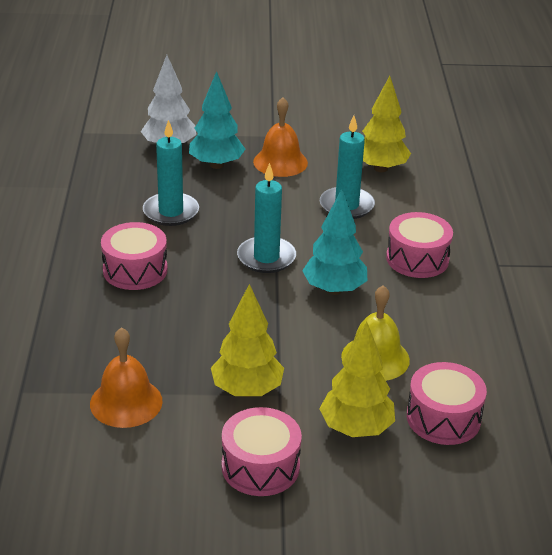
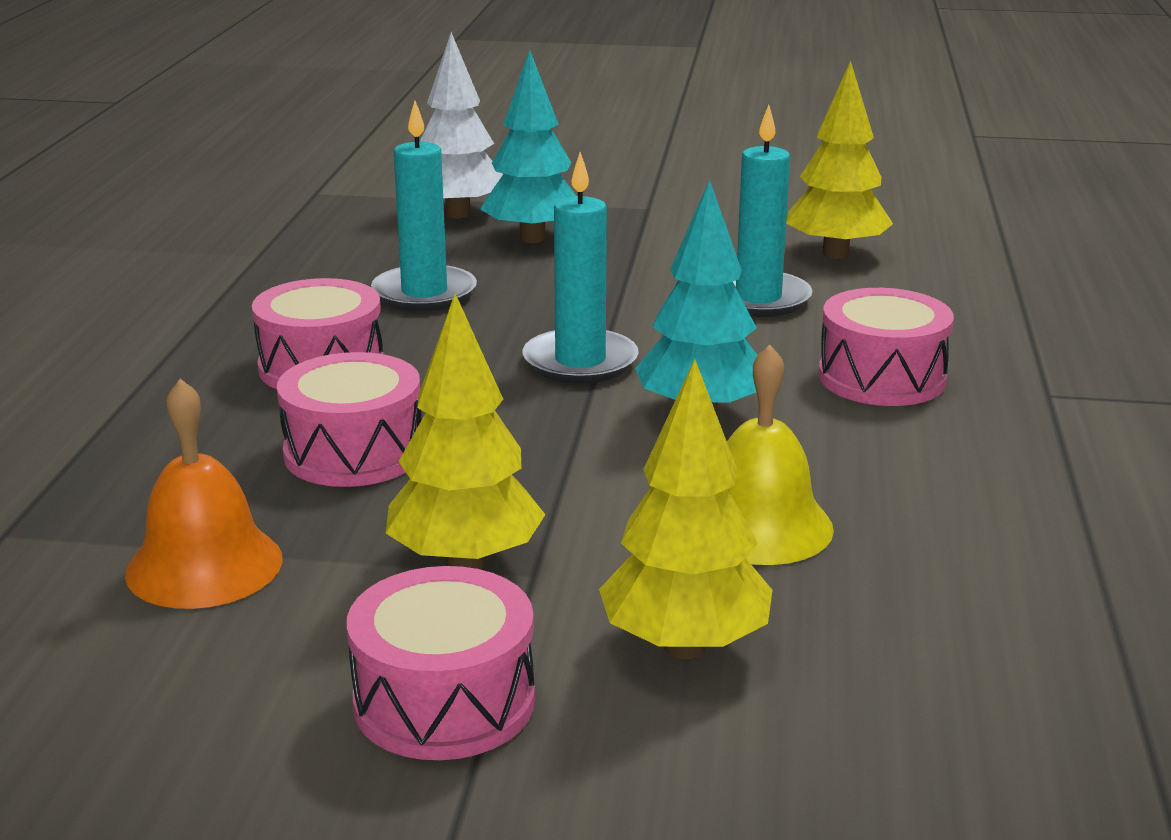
camera: 10 degrees right, 10 degrees down
(280, 162) = (650, 239): orange bell -> none
(443, 418) = (891, 641): pink drum -> pink drum (354, 452)

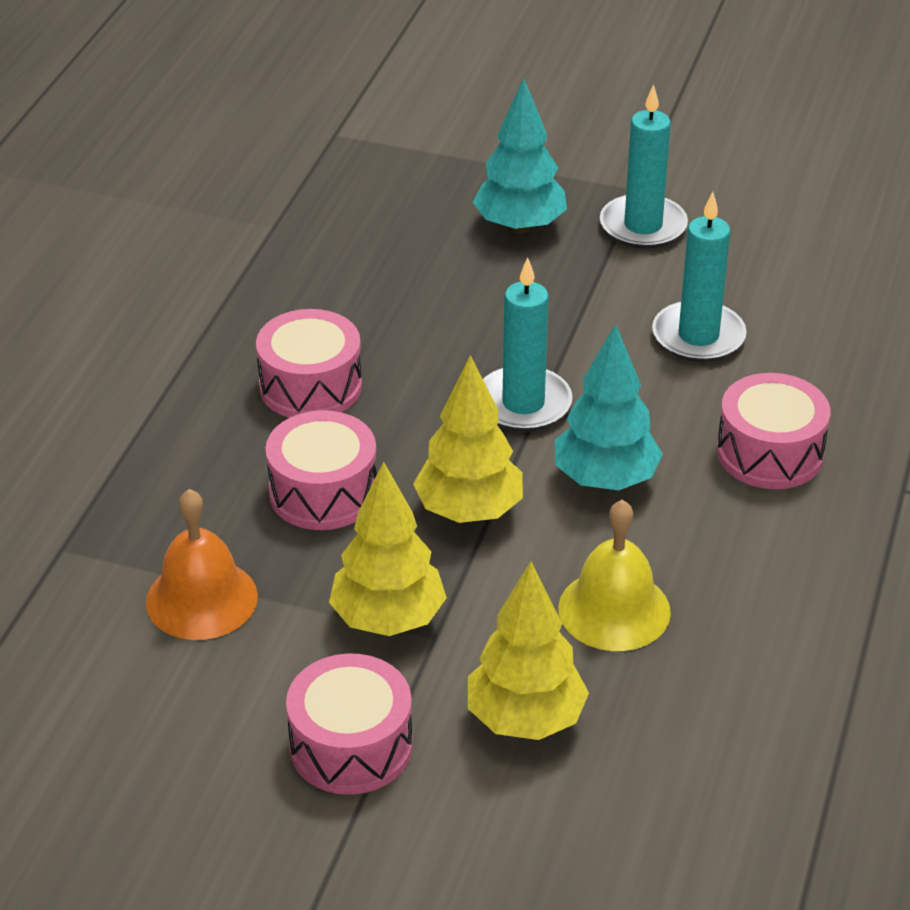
camera: 10 degrees right, 15 degrees up
(424, 293) = (410, 297): turquoise candle -> turquoise candle (643, 226)
(458, 214) = (459, 182): white tree -> none
(835, 254) = (790, 278): yellow tree -> yellow tree (469, 511)

